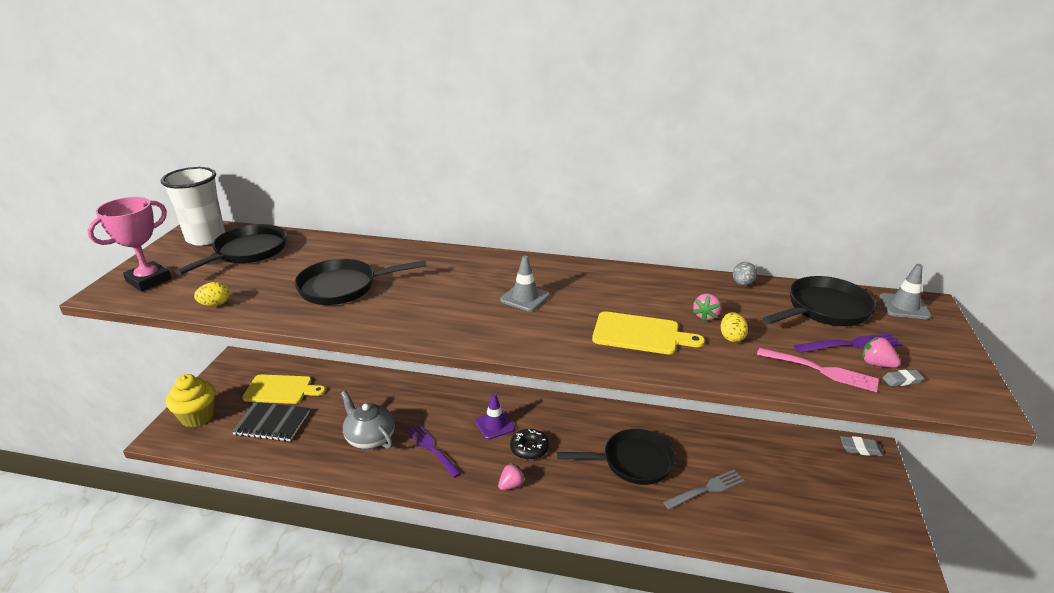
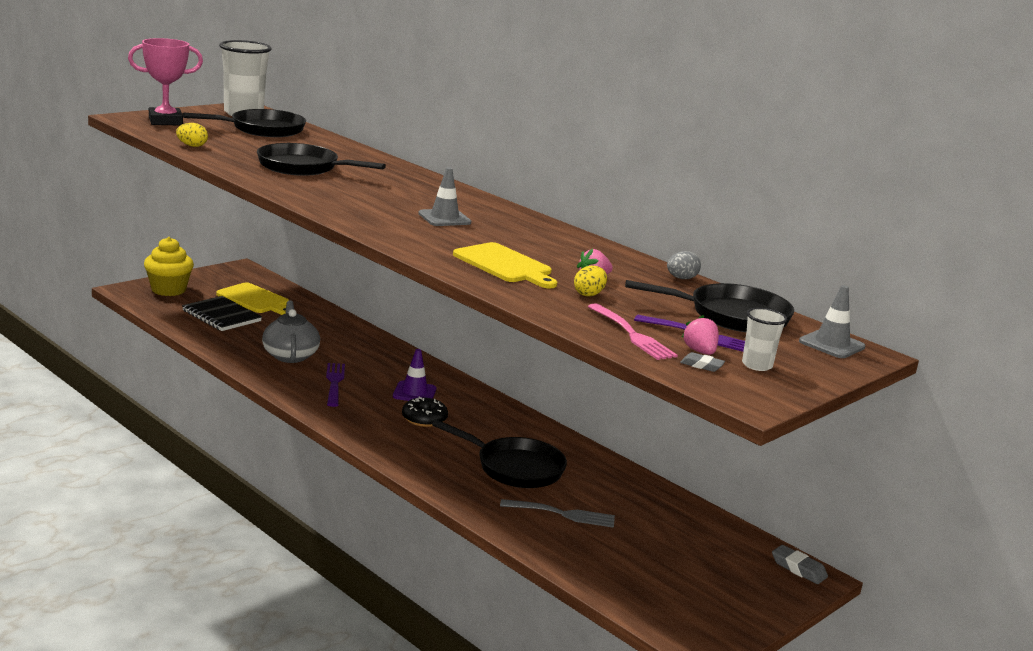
camera: 30 degrees right, 10 degrees down
(511, 485) = (373, 431): pink strawberry -> none
(918, 358) = (757, 365): none -> white cup

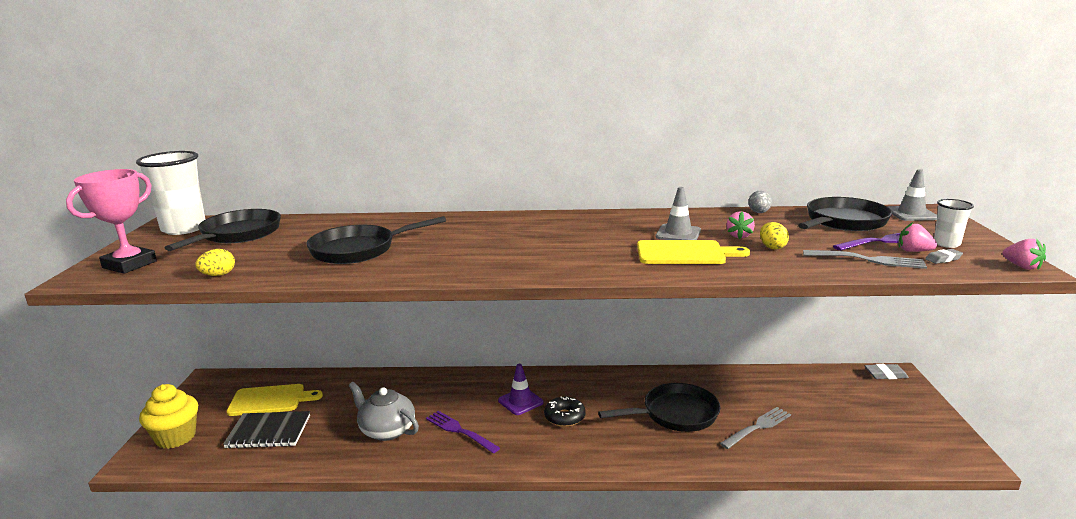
camera: 40 degrees left, 0 degrees up
(444, 218) = (555, 240): grey traffic cone -> grey traffic cone (678, 234)
(631, 334) = (867, 260): pink fork -> grey fork
(751, 401) = (1022, 267): none -> pink strawberry

